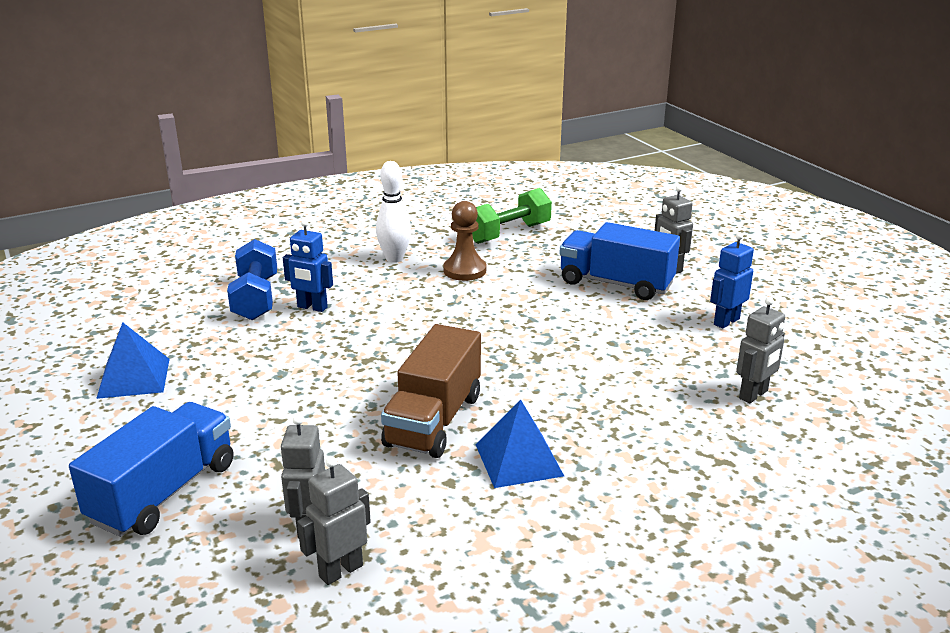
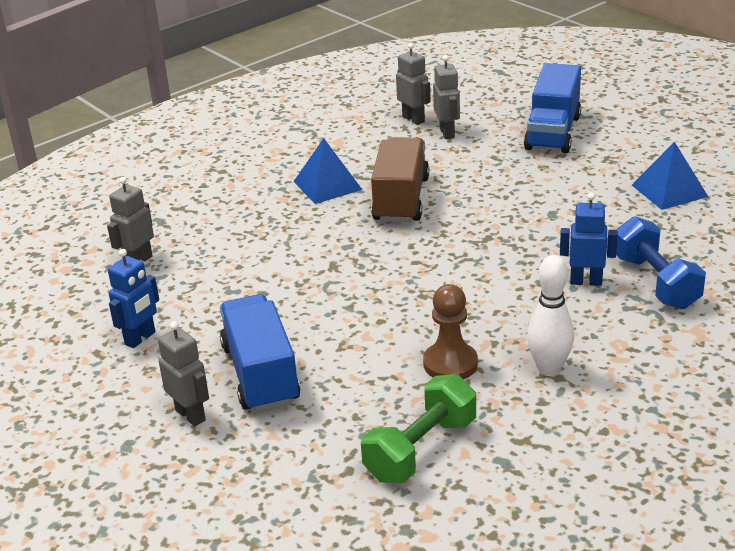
camera: 170 degrees right, 5 degrees up
(340, 570) = (413, 119): grey robot -> grey robot turned 75 degrees counterclockwise
(616, 283) = (260, 374): blue truck -> blue truck turned 120 degrees counterclockwise

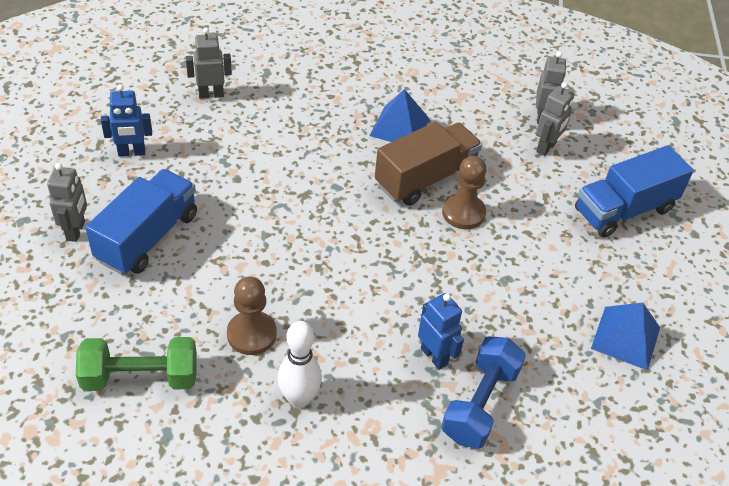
camera: 40 degrees right, 15 degrees up
(461, 200) = (463, 213): none -> brown pawn

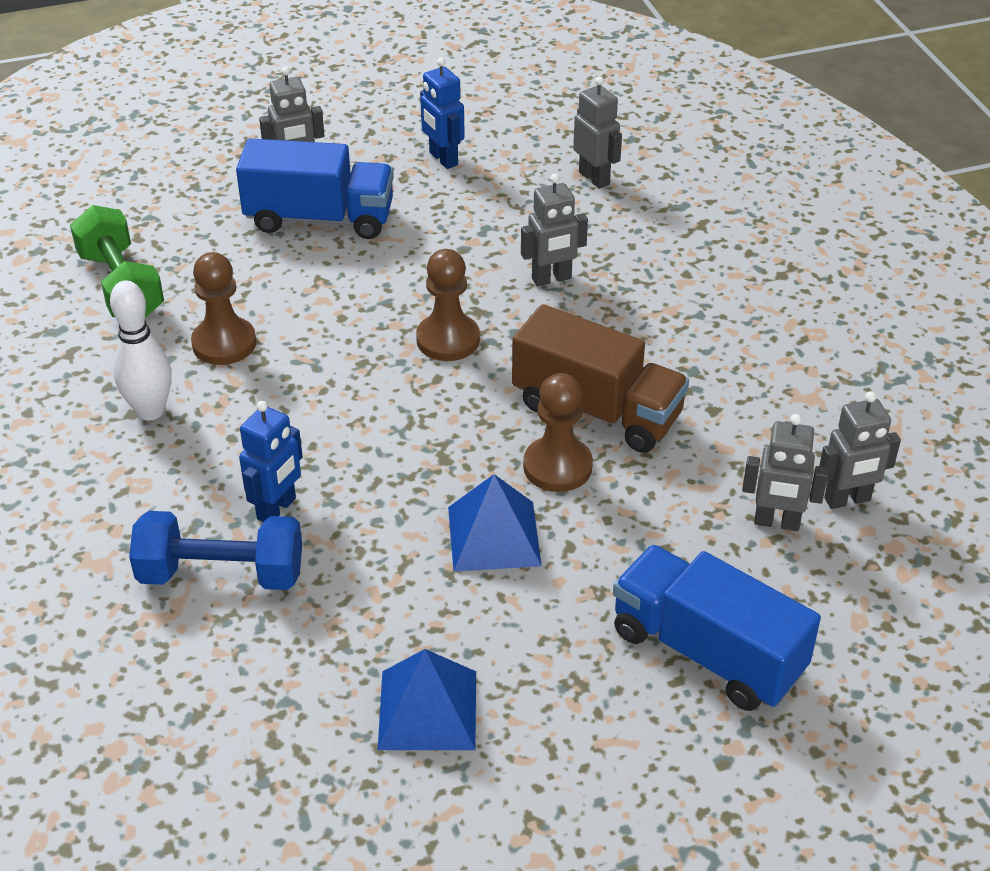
camera: 70 degrees right, 5 degrees down
(296, 151) = (551, 279): none -> grey robot
(323, 218) = (448, 340): none -> brown pawn
(399, 127) = (682, 355): blue pyramid -> blue pyramid (494, 536)

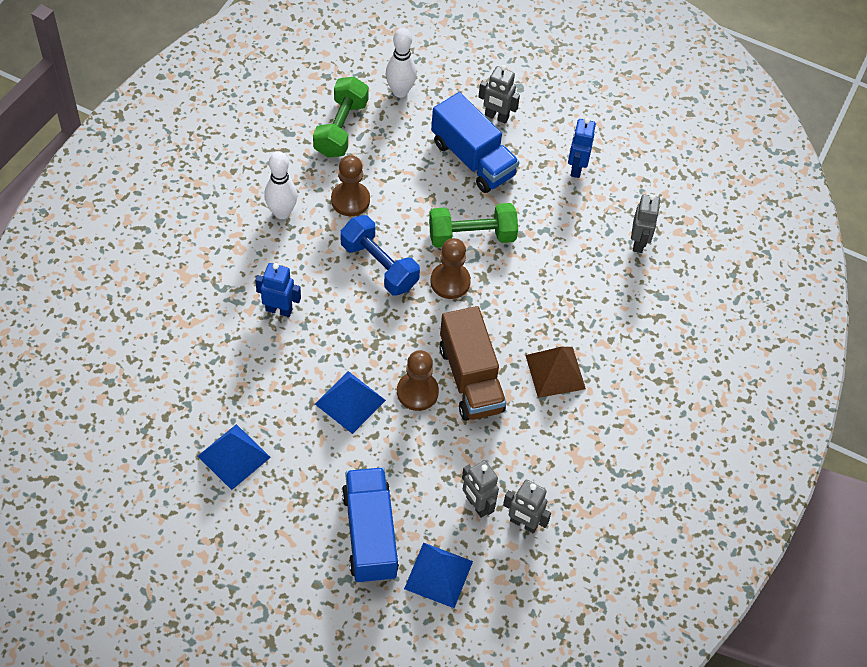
camera: 40 degrees right, 15 degrees up
(151, 212) = (400, 91): none -> white bowling pin
(221, 574) = (224, 322): blue dumbbell -> blue dumbbell (379, 265)
(277, 509) = (279, 310): blue robot -> blue robot turned 150 degrees counterclockwise
(414, 284) = (472, 236): none -> green dumbbell
(551, 279) = (540, 287): grey robot -> none
(674, 340) = (555, 372): none -> brown pyramid
(838, 626) = (438, 574): none -> blue pyramid

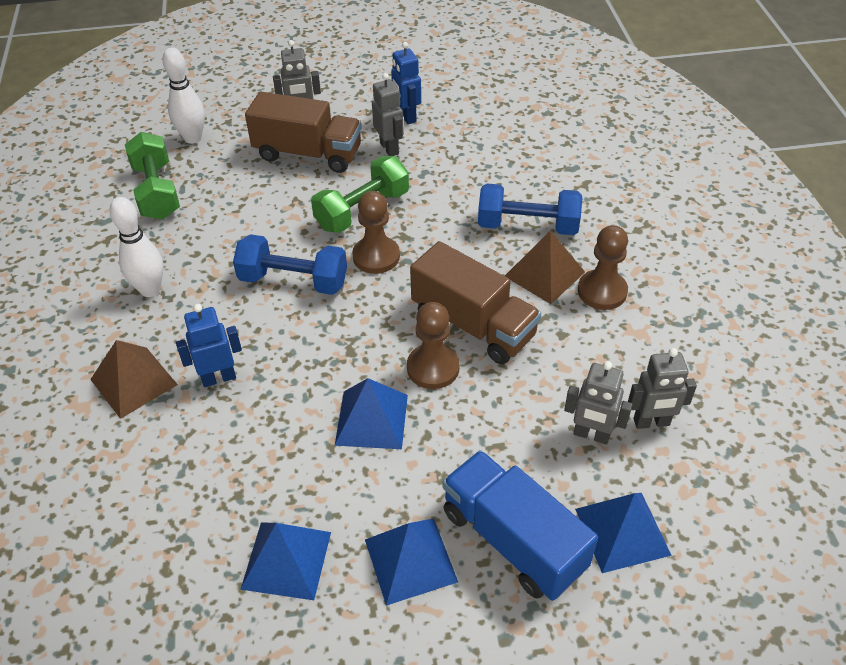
camera: 30 degrees left, 10 degrees down
(226, 278) = (134, 382): none -> brown pyramid
(301, 505) = (410, 560): none -> blue pyramid
(350, 200) = (216, 243): brown pawn -> brown pawn (602, 291)
(473, 159) = (308, 154): blue truck -> brown truck
(579, 325) = (527, 226): none -> blue dumbbell
(639, 242) = (513, 140): grey robot -> grey robot (389, 148)

